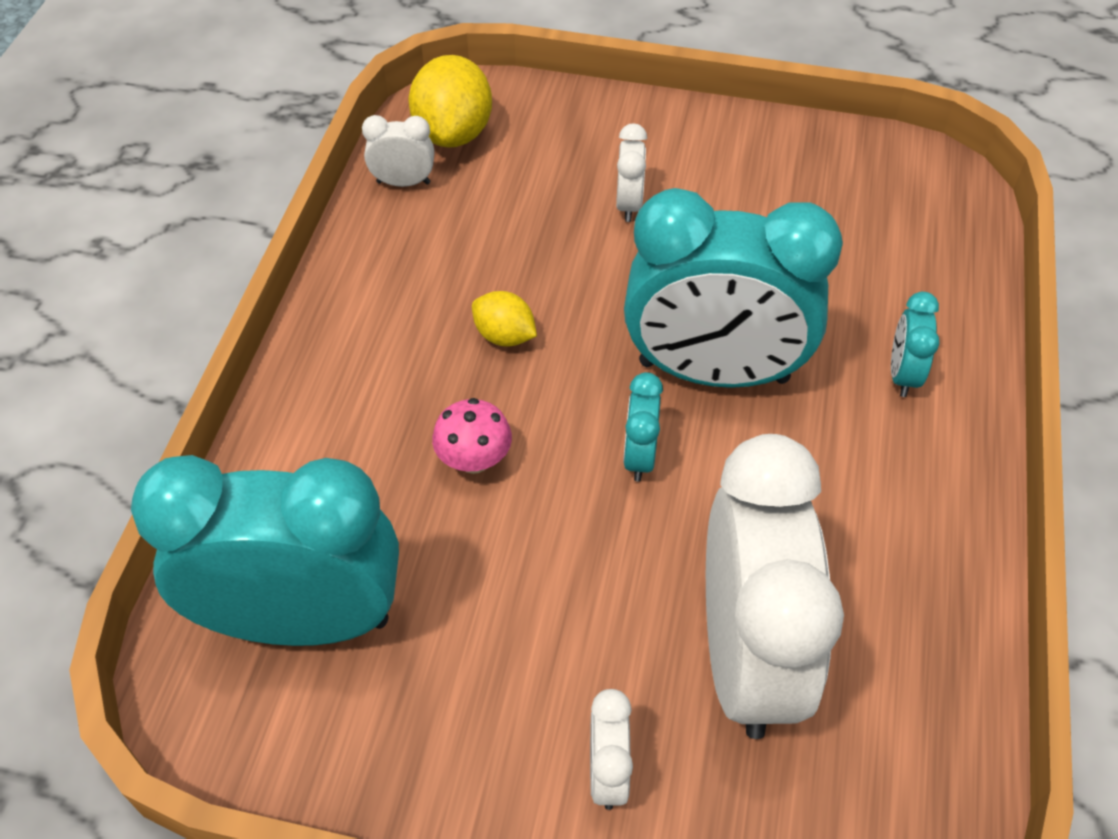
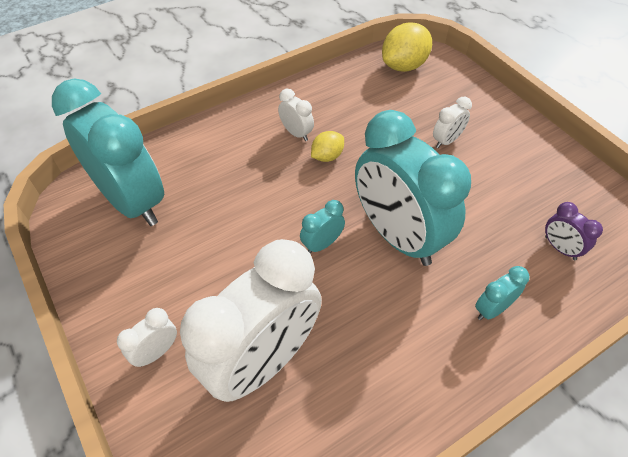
camera: 45 degrees right, 0 degrees up
(403, 182) = (360, 72): white clock -> white clock (296, 133)
(474, 460) = (257, 194): pink mushroom -> none
(504, 336) = (327, 156): yellow lemon -> yellow lemon turned 60 degrees clockwise
(890, 248) = (560, 248): none -> purple clock

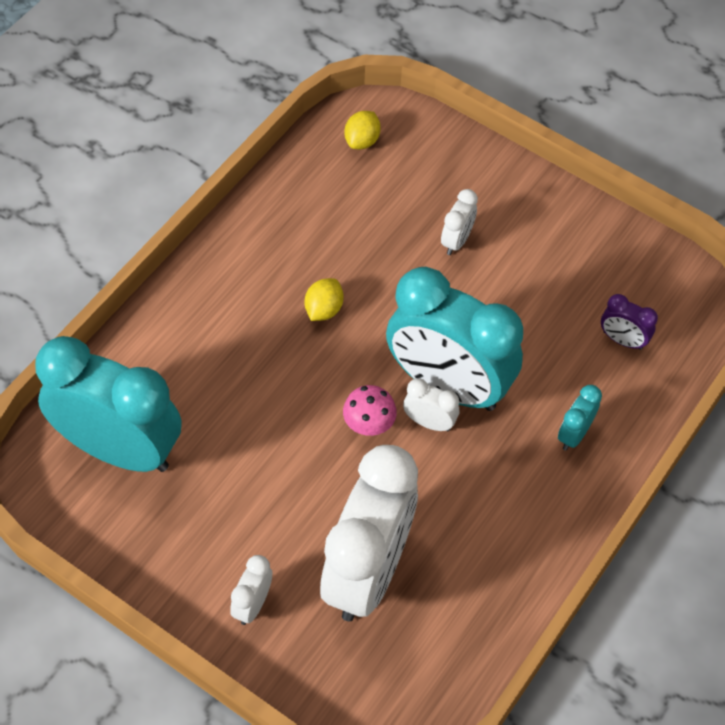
camera: 25 degrees left, 5 degrees up
(296, 133) = (271, 289): white clock -> white clock (429, 422)
(322, 244) = (368, 424): turquoise clock -> pink mushroom
(404, 66) = (362, 141): yellow lemon -> yellow lemon, size x0.57

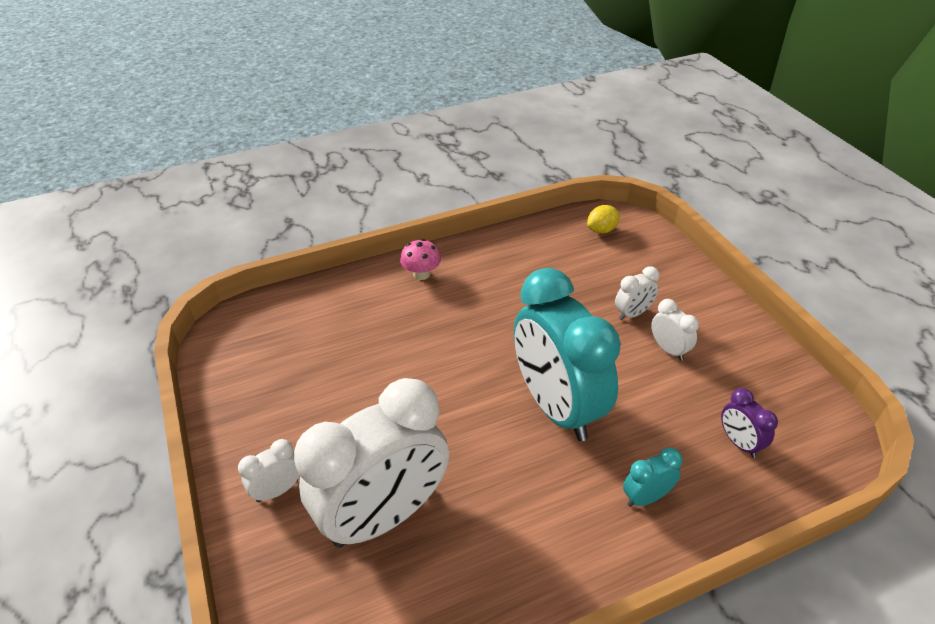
camera: 35 degrees right, 15 degrees down
(119, 449) = (285, 338): turquoise clock -> none
(323, 309) = (497, 315): yellow lemon -> none
(368, 424) = (472, 405): pink mushroom -> pink mushroom (421, 274)
(429, 422) = (522, 426): white clock -> white clock (668, 349)

